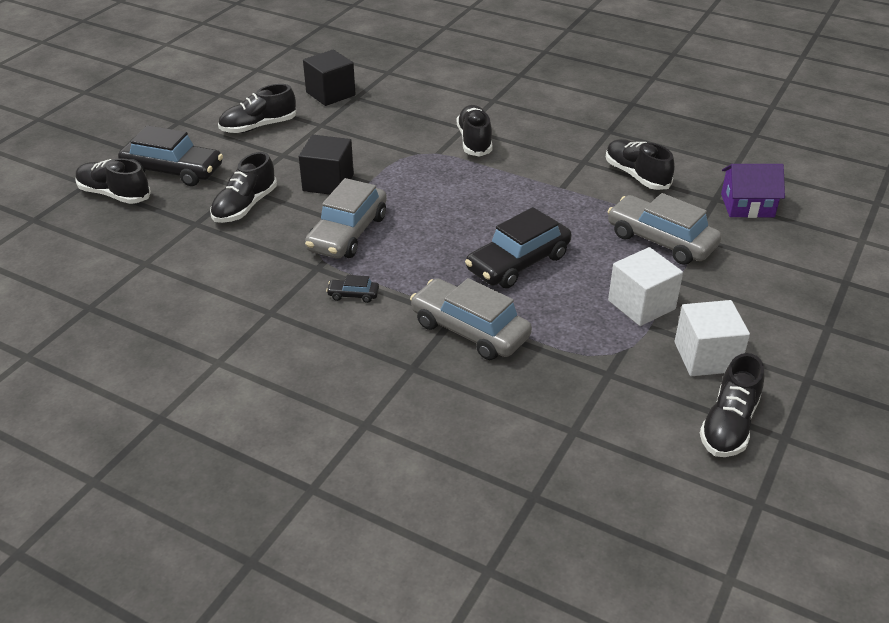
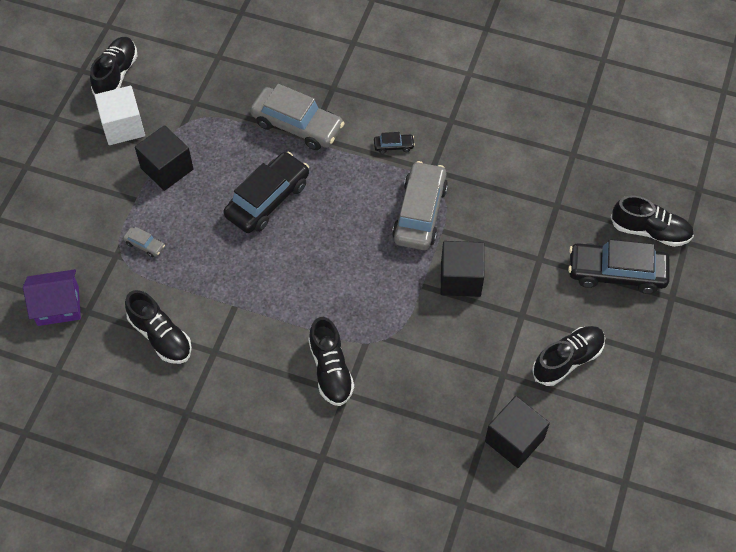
camera: 170 degrees right, 20 degrees up
(245, 206) = (524, 233): black shoe -> none
(641, 305) = (167, 169): white cube -> black cube
(661, 240) = (144, 245): grey car -> grey car, size x0.43

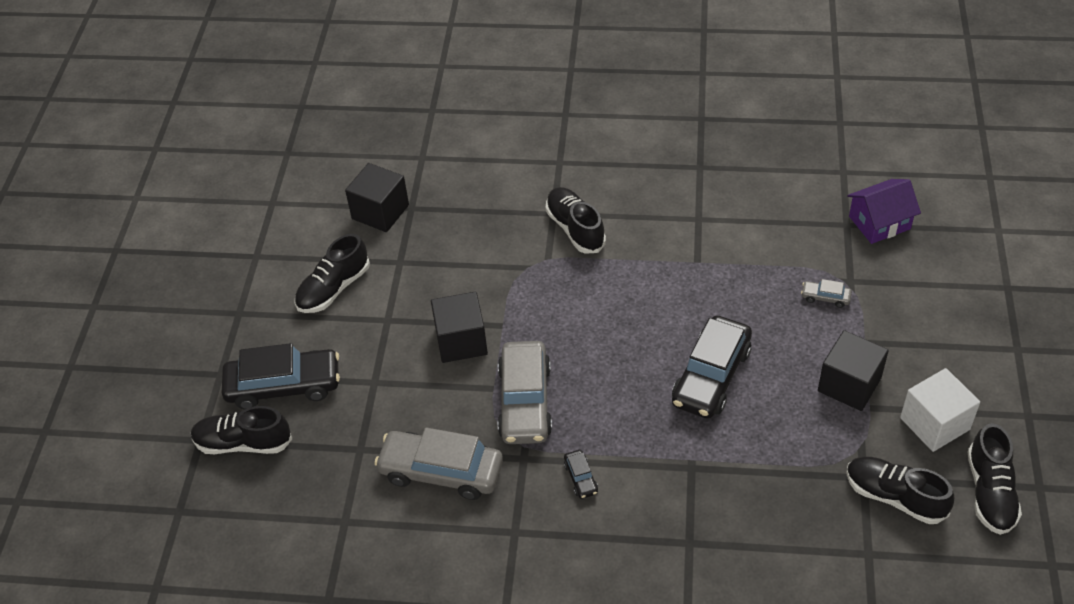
camera: 170 degrees right, 10 degrees down
(161, 336) = (759, 220): black shoe -> black shoe (894, 497)
(297, 125) = (714, 477): grey car -> grey car (441, 471)
(393, 146) = (580, 478): black car -> black car turned 90 degrees counterclockwise

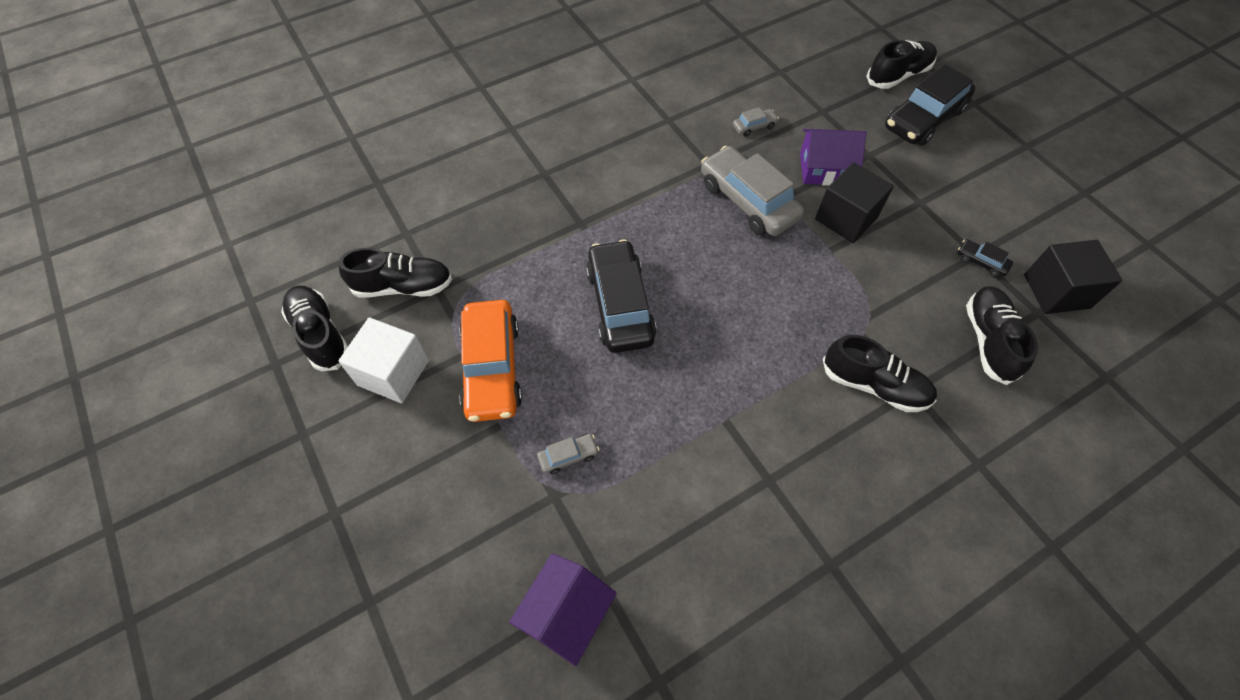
camera: 140 degrees right, 10 degrees up
(333, 288) = (992, 202): black shoe -> black shoe (988, 341)
(428, 392) = (824, 169): none -> purple house
(441, 471) = (754, 127): grey car -> grey car, size x0.43
(580, 478) = (655, 172): black car -> black car (981, 262)
(849, 384) = (492, 368): black cube -> orange car

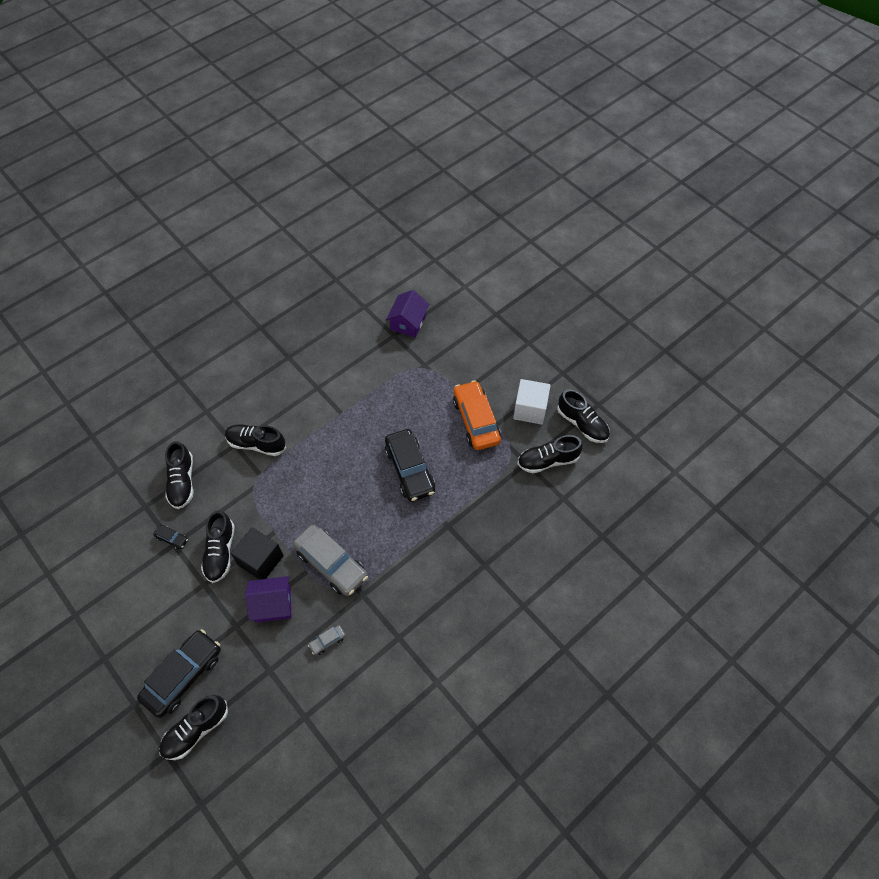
camera: 170 degrees right, 0 degrees up
(568, 456) = (422, 383): grey car -> none
(905, 235) = (220, 552): none -> black shoe
(1056, 291) = (128, 524): black cube -> none

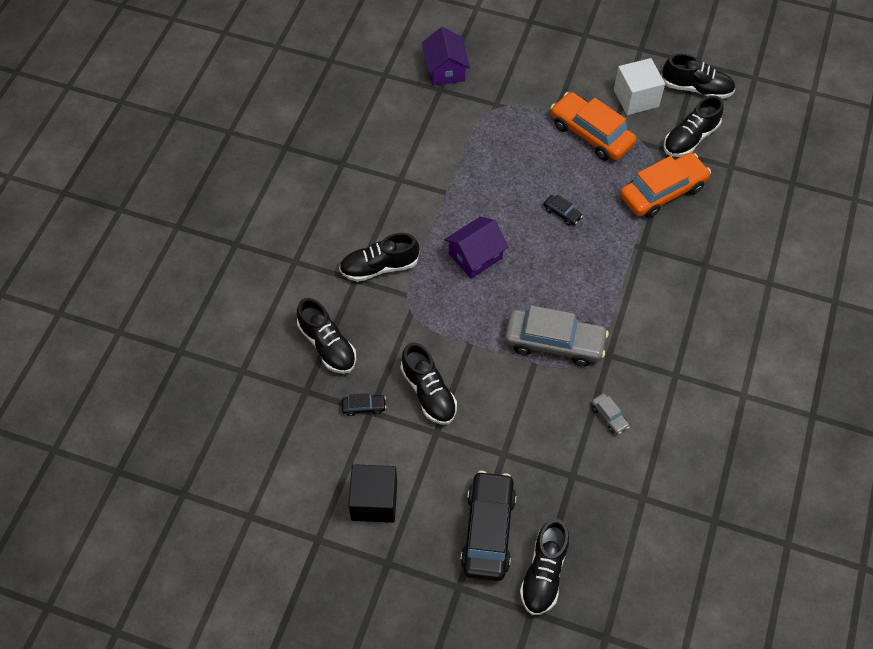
camera: 30 degrees left, 0 degrees up
(260, 560) = (478, 377): black cube -> black cube (374, 501)
(273, 604) = (525, 412): purple house -> purple house (475, 256)
(327, 641) = (609, 416): grey car -> grey car turned 60 degrees counterclockwise
(410, 470) = (562, 213): black car -> black car, size x0.43
(495, 492) = (662, 192): none -> orange car

